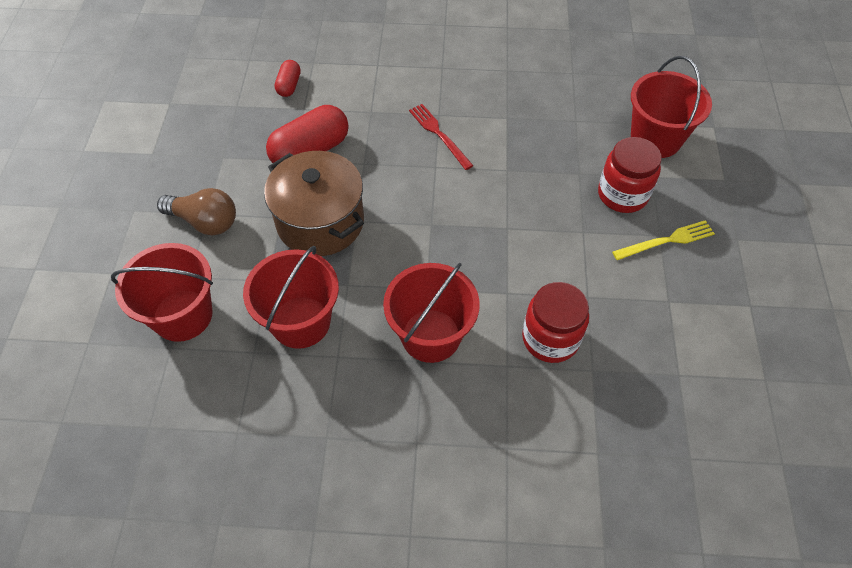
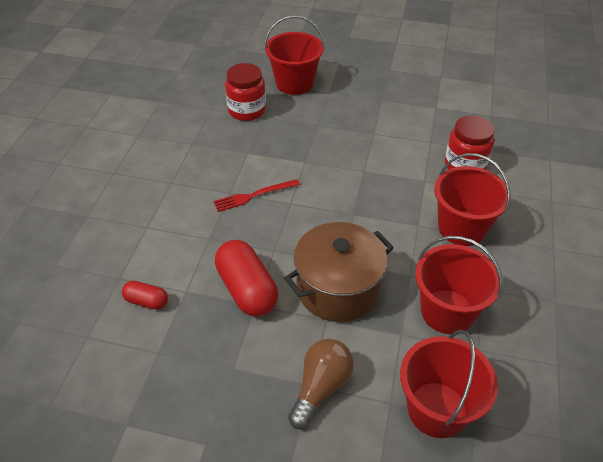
camera: 80 degrees left, 10 degrees down
(622, 194) = (343, 108): red jar -> red jar (247, 110)
(666, 241) = (387, 98): yellow fork -> none

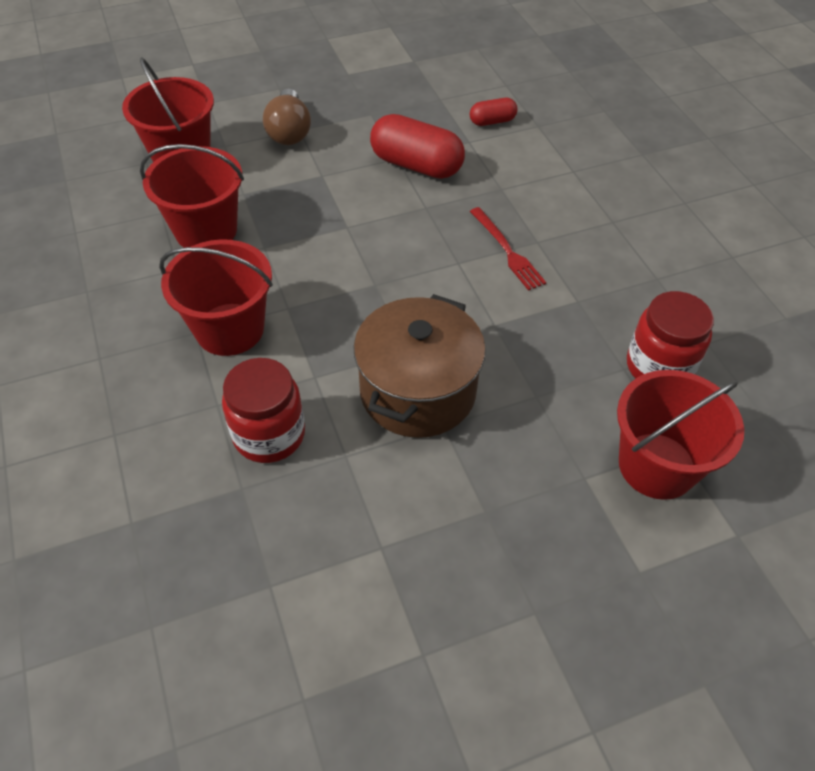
camera: 145 degrees right, 5 degrees up
(254, 195) = (507, 251): red fork -> red fork turned 120 degrees clockwise
(338, 289) = (330, 203): brown pot -> brown pot (418, 391)

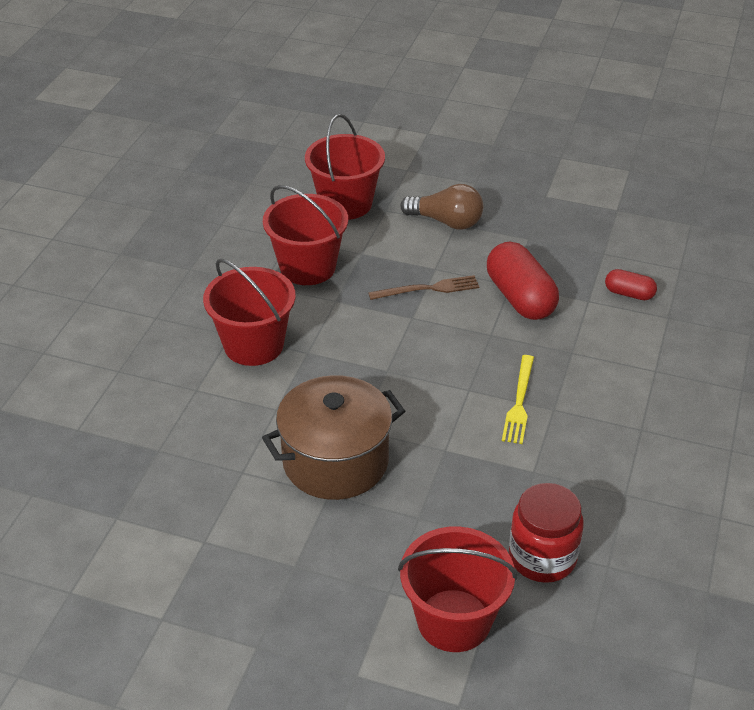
camera: 40 degrees right, 10 degrees down
(269, 434) = (208, 428): red jar -> none
(289, 131) = (446, 222): brown light bulb -> brown light bulb turned 105 degrees counterclockwise
(334, 195) = (428, 289): none -> brown fork
(507, 251) = (519, 402): red fork -> yellow fork

